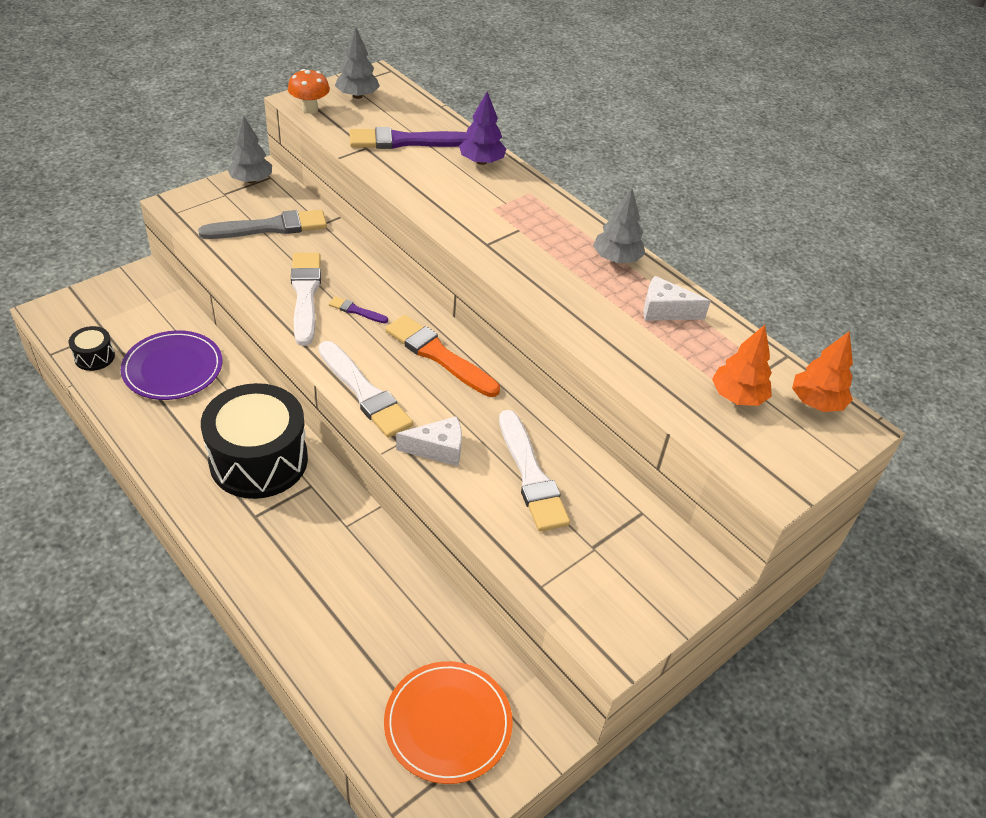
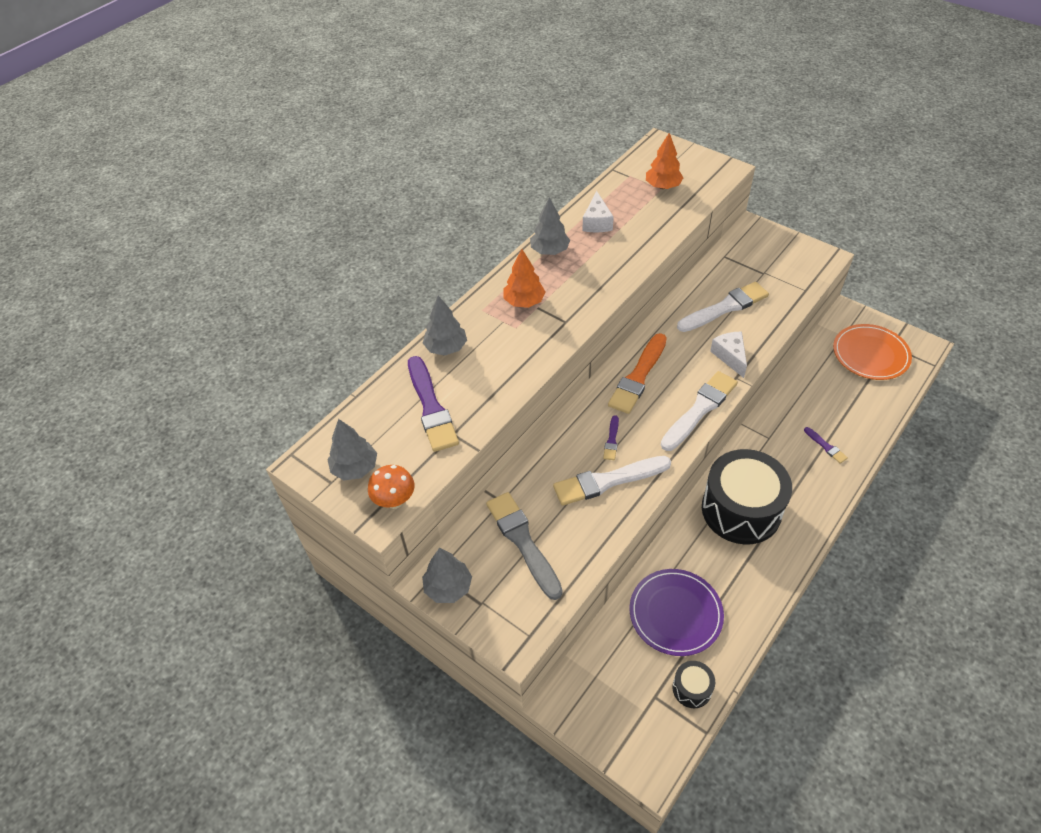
camera: 95 degrees left, 5 degrees up
(305, 583) = (826, 446): none -> purple brush
(481, 161) = (446, 348): purple tree -> grey tree
(816, 402) = (649, 157): orange tree -> orange tree (524, 302)

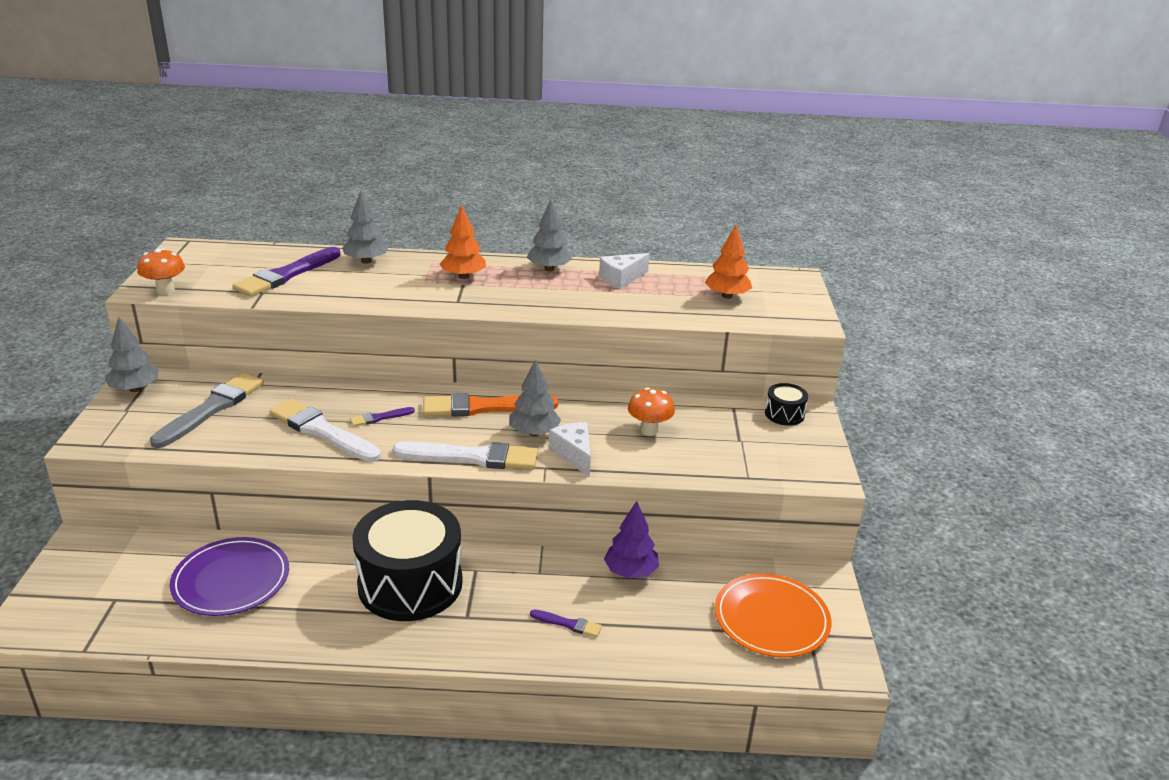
camera: 50 degrees right, 20 degrees down
(355, 468) = (191, 266): grey tree -> grey tree (534, 433)
(692, 688) = (137, 622): black drum -> black drum (784, 414)
(725, 307) = (649, 430): white brush -> orange mushroom
(730, 356) = (574, 454): white cheese -> white cheese turned 60 degrees counterclockwise
(793, 394) = (630, 572): none -> purple tree
(826, 446) = (568, 624): purple brush -> purple brush turned 90 degrees counterclockwise

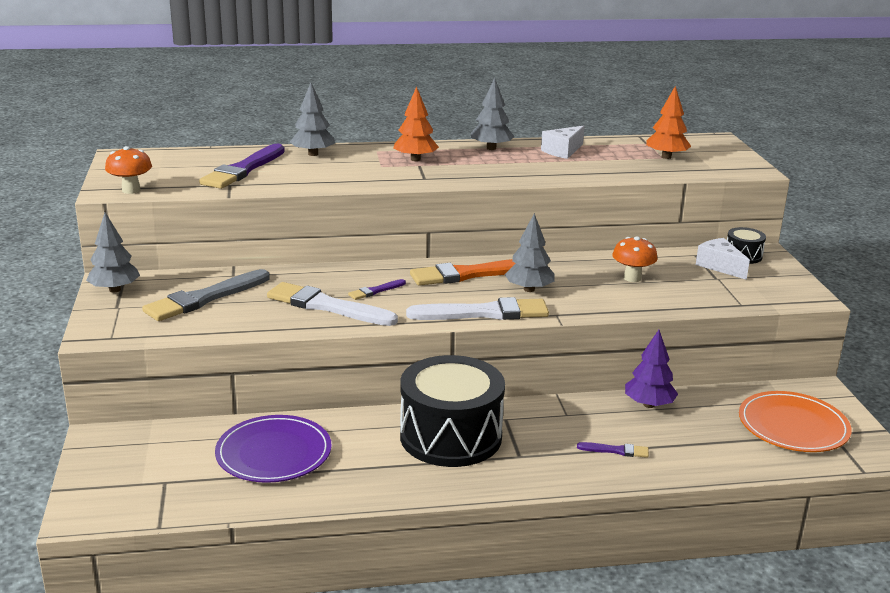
camera: 10 degrees left, 5 degrees down
(212, 409) = (204, 298): grey brush -> grey brush turned 150 degrees counterclockwise
(574, 454) = (576, 302): white cheese -> white cheese (719, 266)

